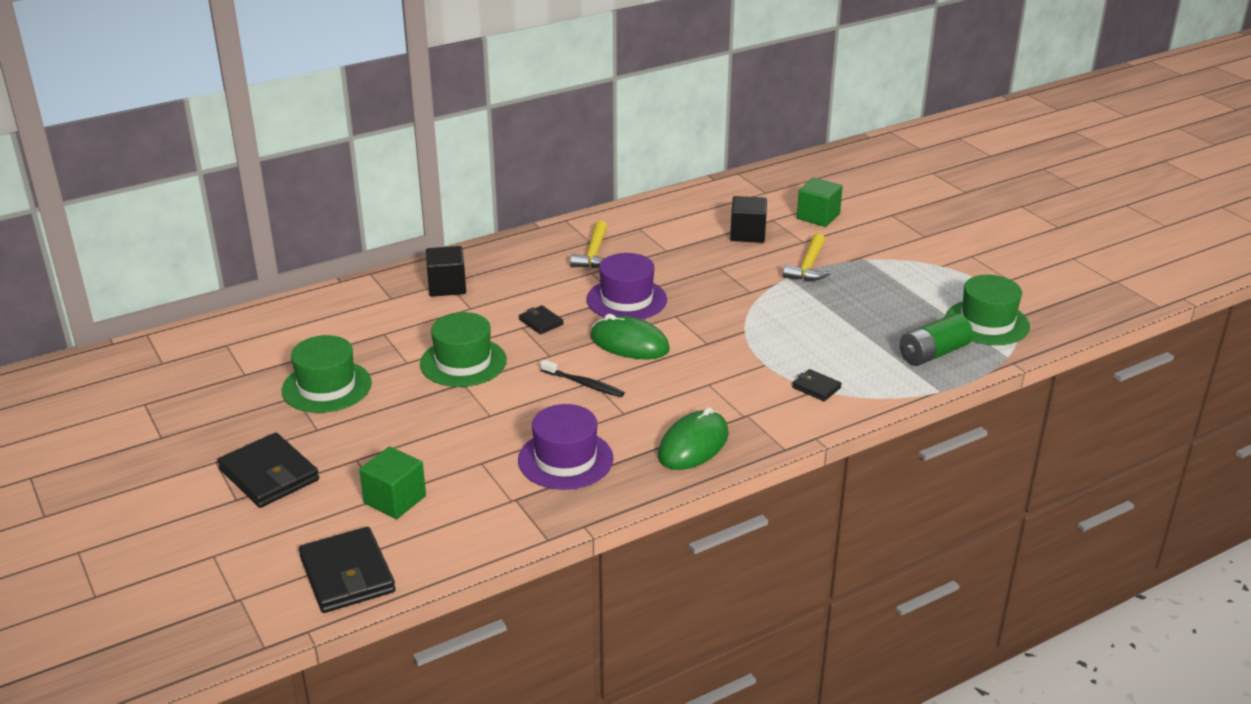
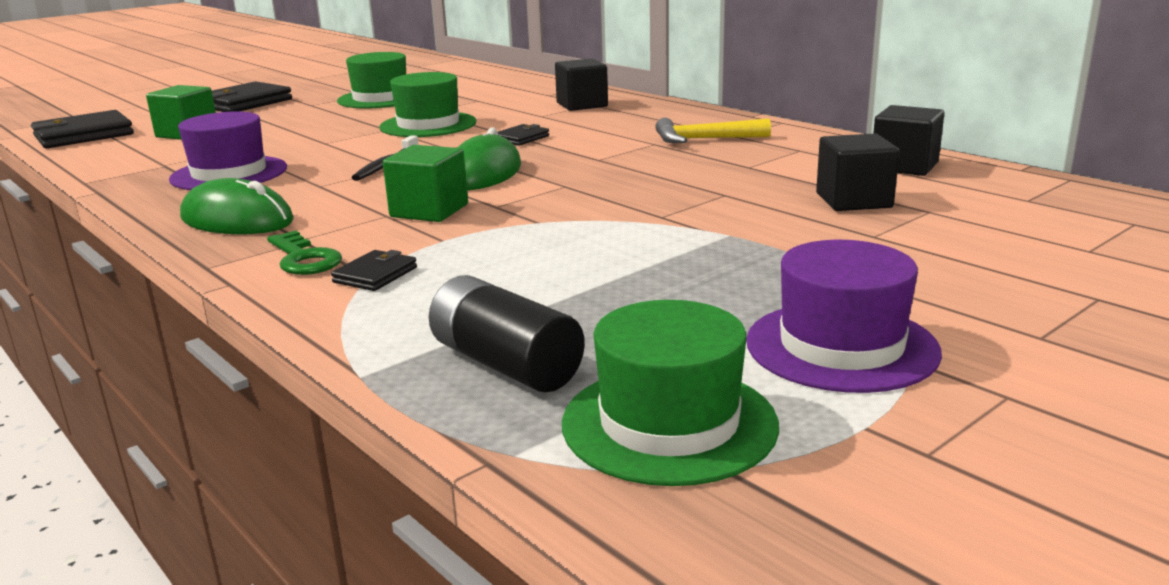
camera: 80 degrees right, 10 degrees down
(626, 299) = (594, 162): purple hat -> purple hat (841, 346)
(692, 206) = (904, 166): none -> black cube
(782, 413) = (304, 259): none -> green key
(808, 266) = (781, 245): yellow hammer -> none
(818, 216) = (989, 239): green cube -> green cube (429, 211)
(933, 353) = (505, 364): green battery -> black battery

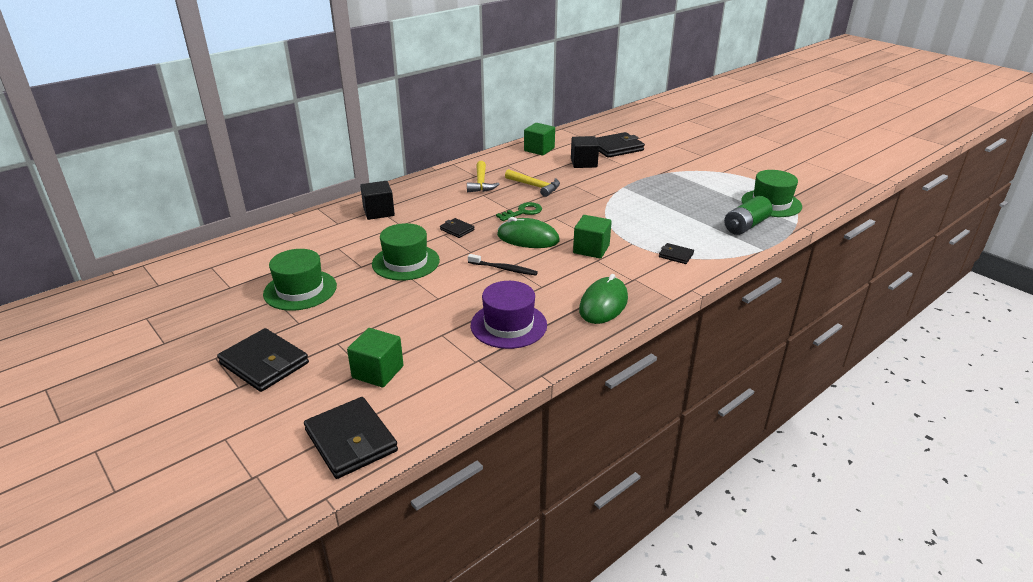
camera: 90 degrees left, 10 degrees up
(304, 259) = (659, 275): green key -> green key (523, 212)
(505, 364) = (746, 226): black battery -> green battery
(702, 170) = (535, 186): none -> yellow hammer
(841, 346) = (716, 179): purple hat -> none
(904, 166) = (539, 149): black cube -> green cube
(989, 229) = (616, 148): none -> black wallet

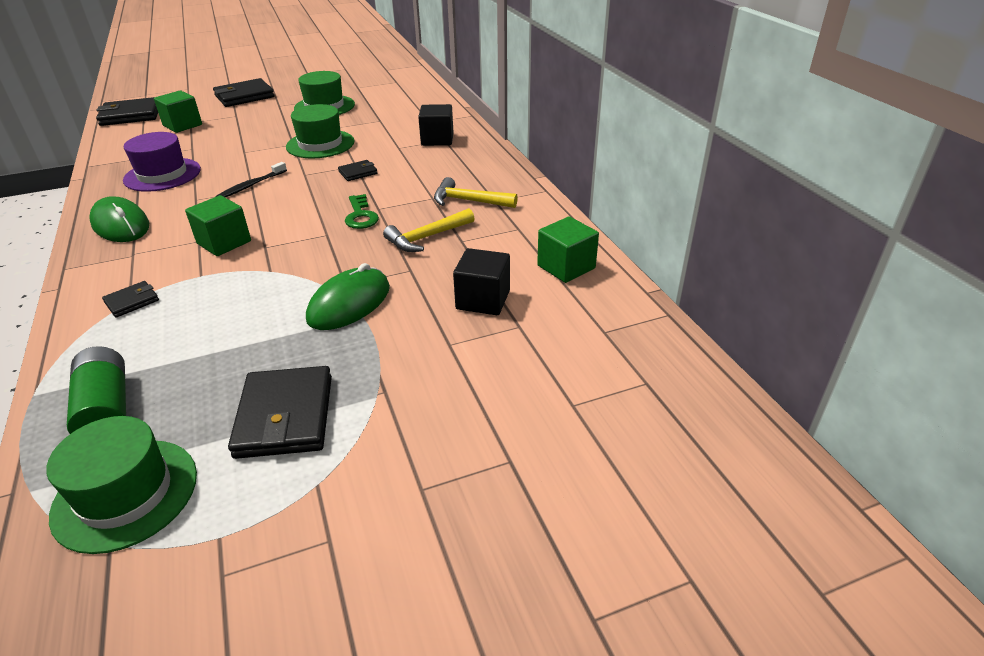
camera: 110 degrees right, 5 degrees up
(528, 238) = (295, 208): green mouse -> green mouse (349, 303)
(616, 148) = (533, 359): black wallet -> black wallet (285, 416)

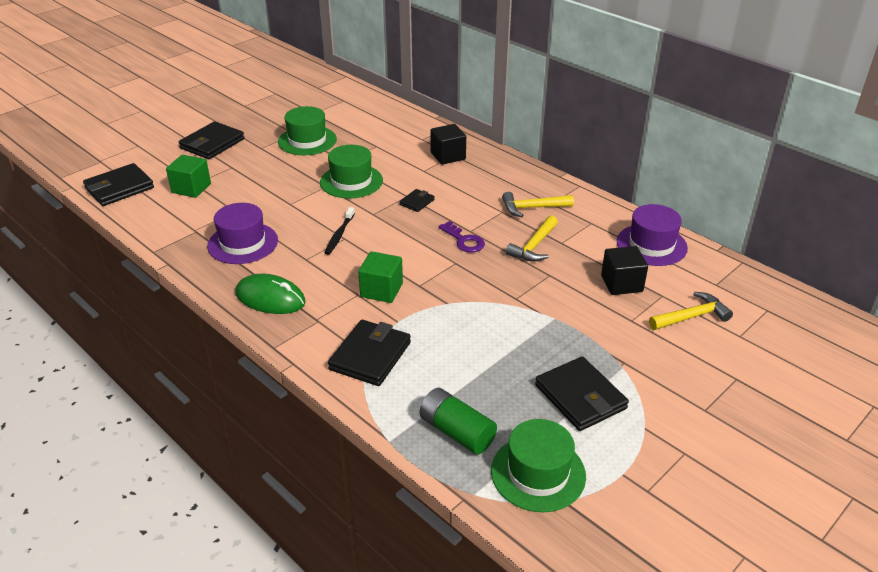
camera: 25 degrees left, 0 degrees up
(132, 301) = (370, 356): black wallet -> black wallet, size x1.96
(349, 303) = (535, 311): green mouse -> none
(360, 216) = (464, 240): green key -> purple key
(530, 361) = (691, 316): none -> yellow hammer
(566, 267) = (651, 245): green cube -> purple hat

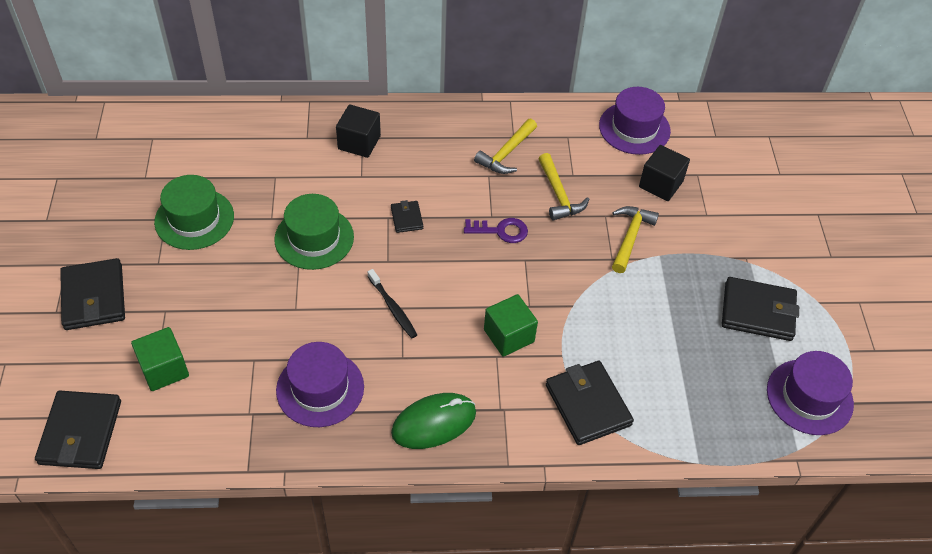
camera: 50 degrees left, 15 degrees up
(456, 432) = (727, 413): green battery -> none
(538, 473) = (809, 397): green hat -> purple hat
(691, 316) = (736, 180): yellow hammer -> yellow hammer (630, 237)

